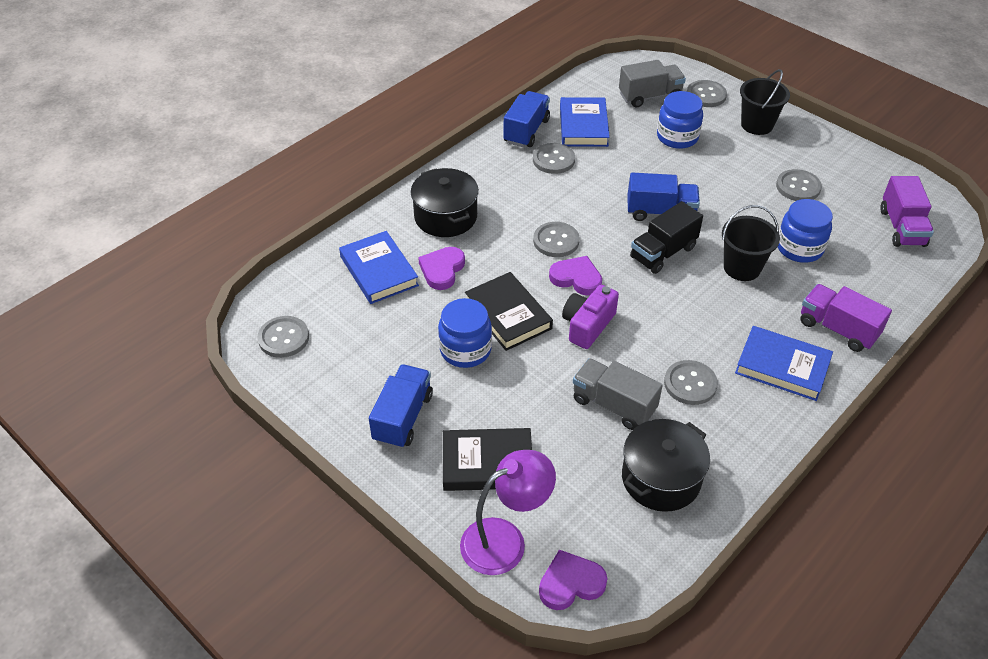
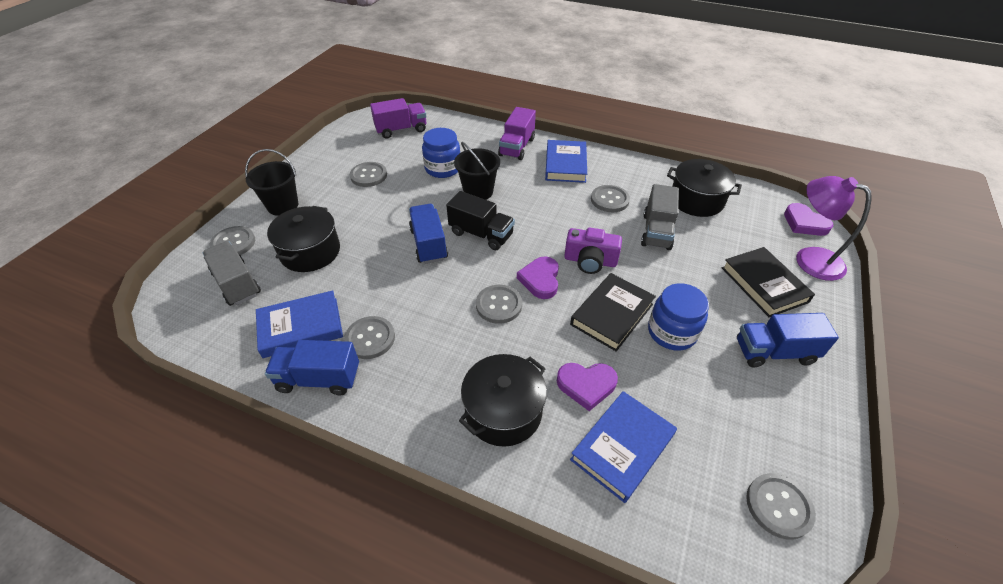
camera: 110 degrees left, 0 degrees up
(677, 137) = (310, 252): blue jar -> black pot

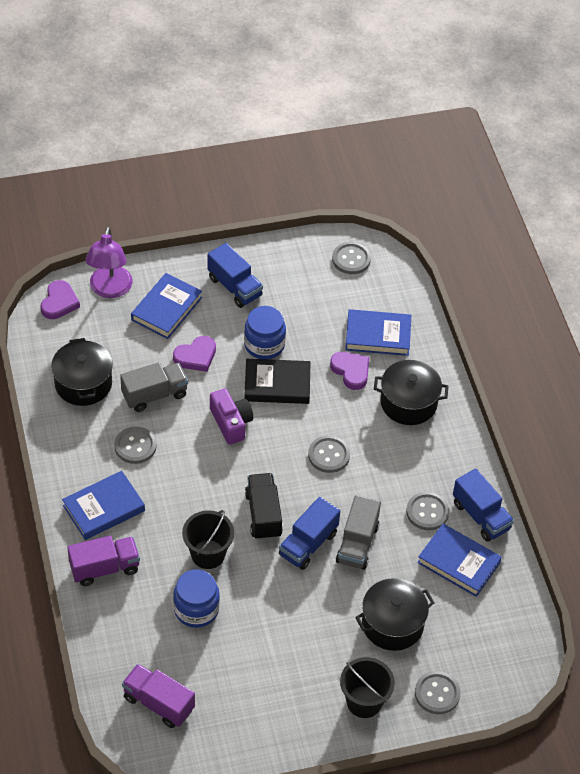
camera: 130 degrees left, 5 degrees up
(237, 284) = (467, 645): grey truck -> grey truck (357, 544)
(368, 175) = (262, 666): grey button -> none
(540, 279) = (280, 444): purple heart -> purple heart (196, 356)
(763, 284) = (166, 309): black book -> blue book

